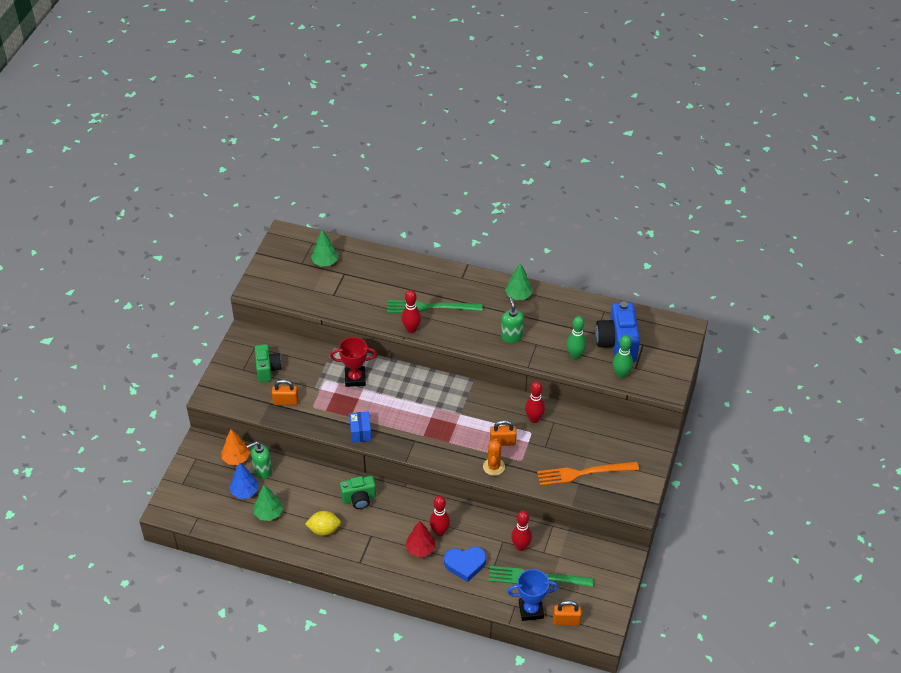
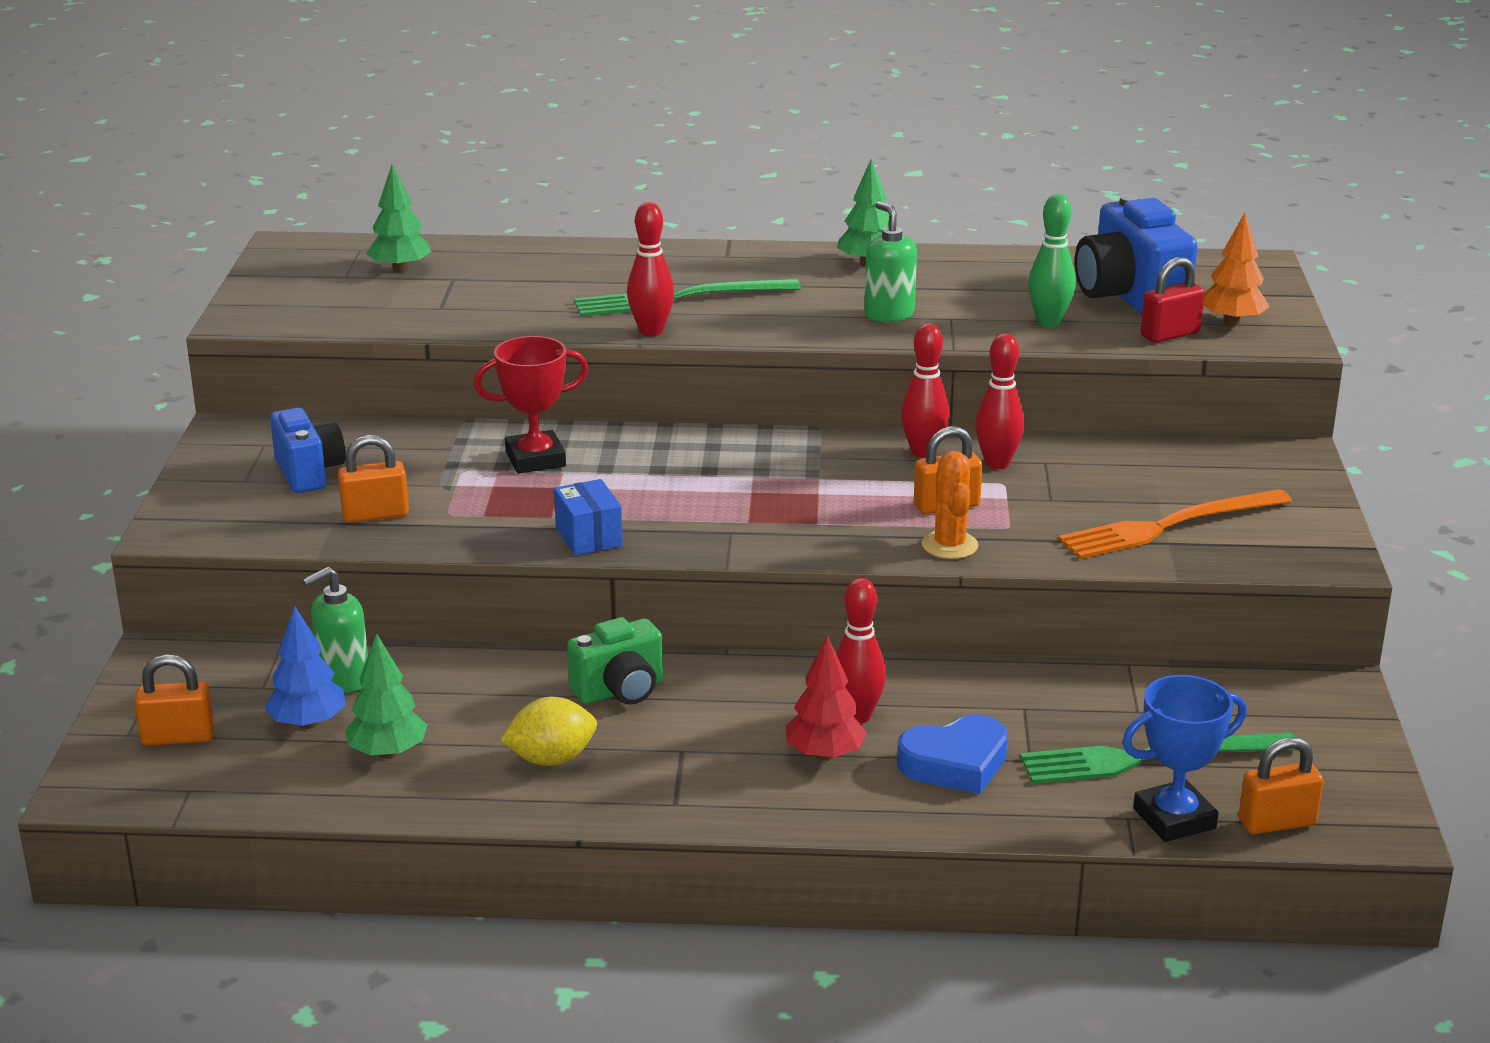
camera: 15 degrees left, 20 degrees down
(199, 489) = (178, 737): none -> orange padlock
(236, 458) = (265, 669): orange tree -> orange tree (1232, 322)
(267, 369) = (309, 473): green camera -> blue camera
(521, 546) = (1075, 710): red bowling pin -> red bowling pin (923, 452)
(621, 374) = (1170, 334): green bowling pin -> red padlock

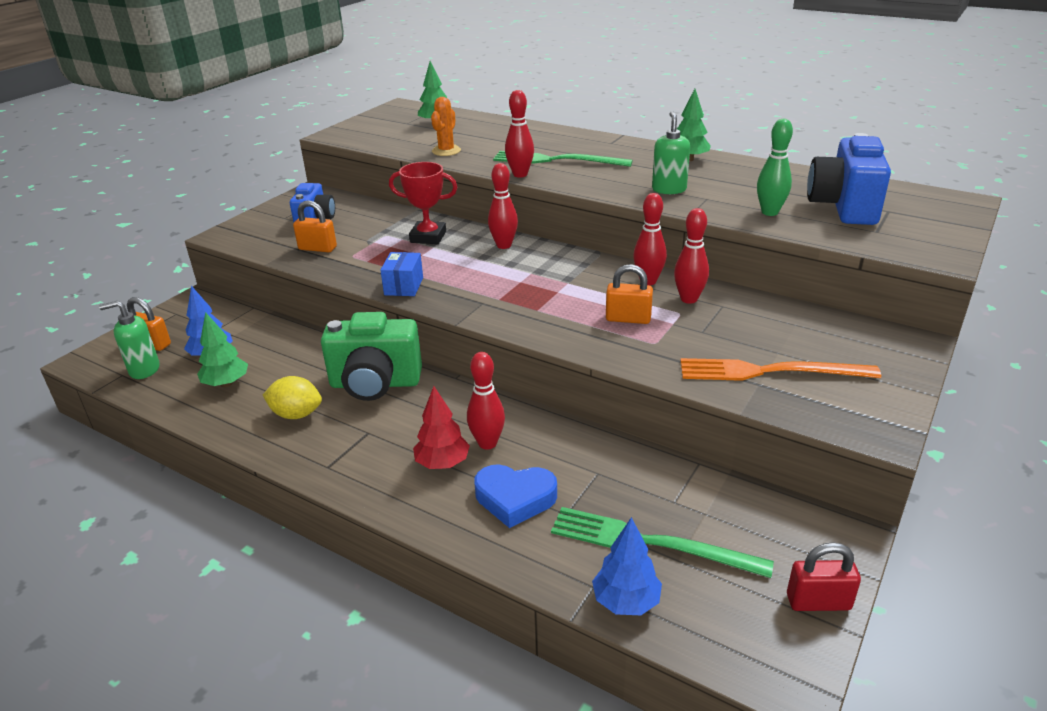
camera: 30 degrees right, 5 degrees up
(343, 679) = (254, 335): green soap dispenser -> green soap dispenser (144, 370)
(620, 691) = (375, 384): green camera -> green camera, size x1.58
(668, 447) = (504, 245): none -> red bowling pin
(949, 545) = (603, 345): orange cactus -> orange cactus (446, 151)
(1170, 334) = (850, 235): red padlock -> red padlock (818, 602)
(1174, 818) = (626, 601): blue trophy -> blue tree
(1232, 322) = (907, 236): orange tree -> none
(1277, 823) = (703, 638): orange padlock -> none

